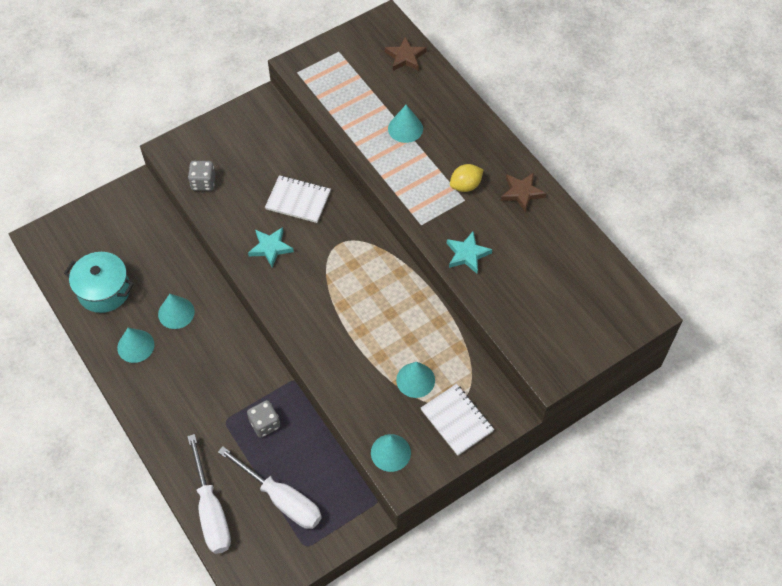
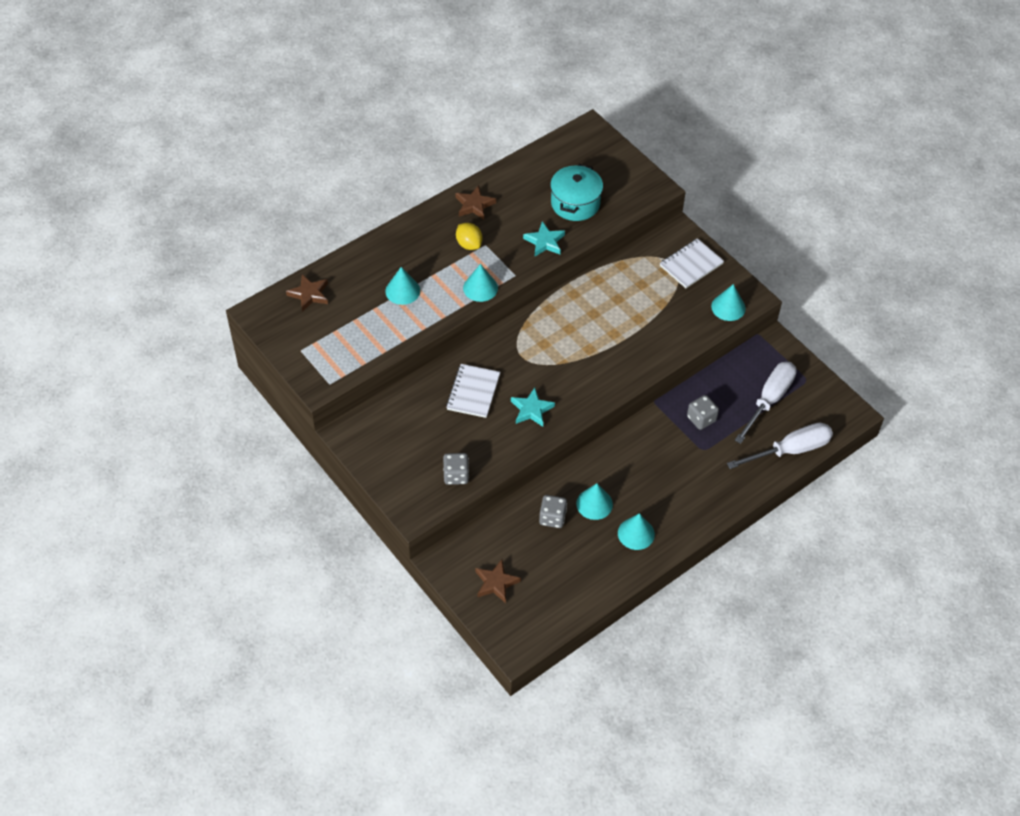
camera: 95 degrees left, 5 degrees down
(104, 290) = (575, 572): turquoise pot -> turquoise pot (575, 203)
(106, 226) = (496, 583): none -> brown star
(167, 276) = (552, 518): none -> grey dice
(415, 380) = (657, 293): turquoise cone -> turquoise cone (480, 288)

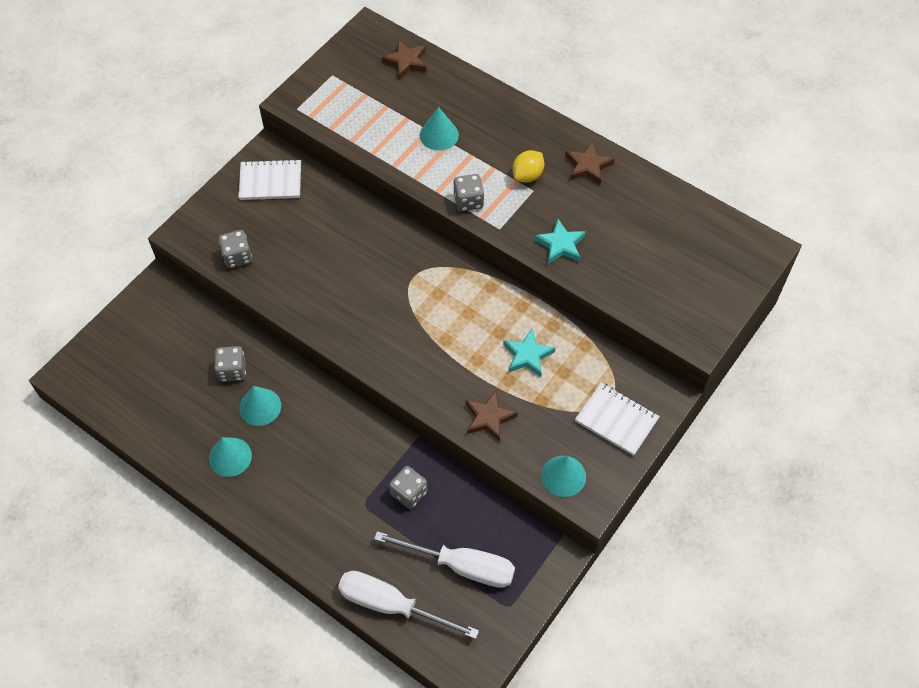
camera: 75 degrees right, 5 degrees up
(473, 392) = (350, 245): white notebook -> white notebook (270, 181)
(480, 288) = (468, 201): turquoise cone -> grey dice
(496, 583) = (141, 338): brown star -> brown star (489, 418)
(531, 410) = (342, 303): turquoise star -> turquoise star (527, 355)
(575, 203) = (634, 261): turquoise pot -> none
(790, 450) = (391, 605): white screwdriver -> white screwdriver turned 150 degrees clockwise

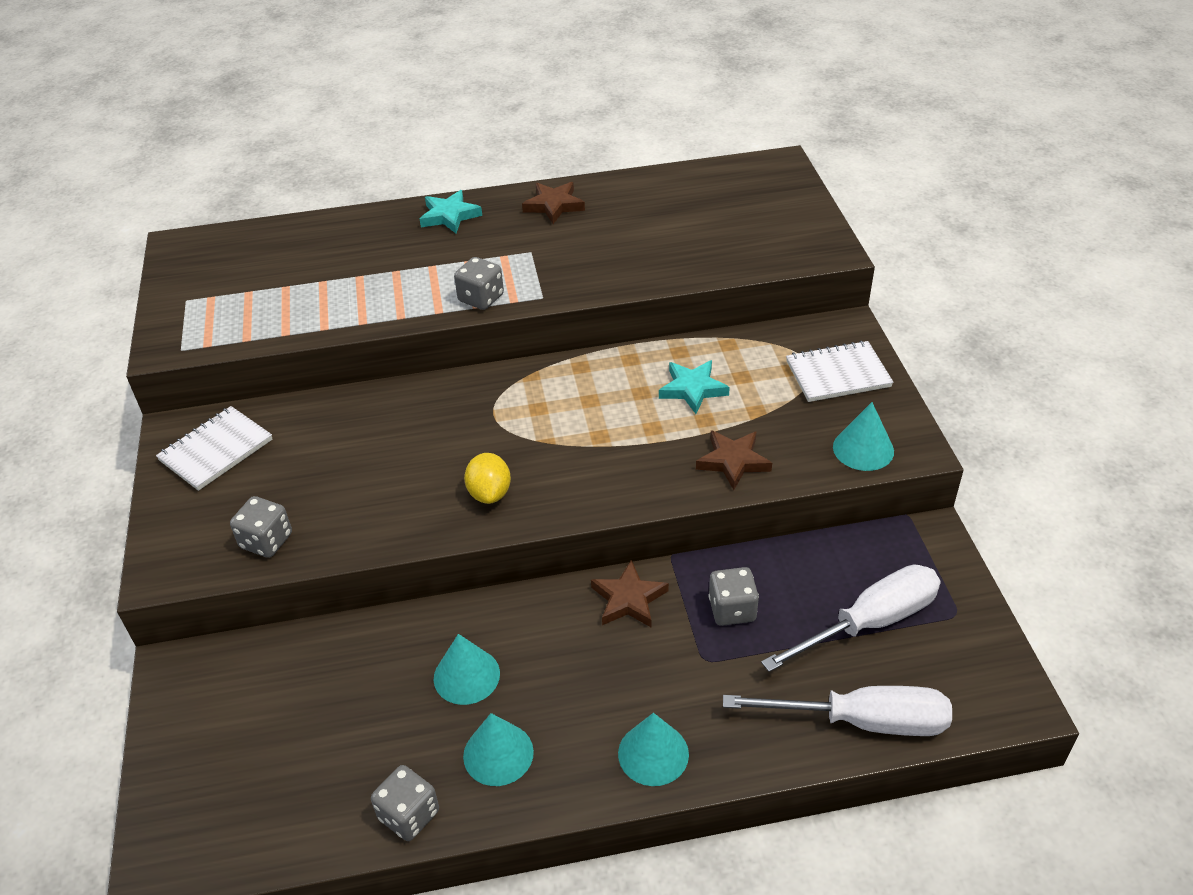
camera: 45 degrees left, 15 degrees down
(232, 370) = (386, 671): grey dice -> grey dice (409, 815)
(391, 605) = (862, 721): white screwdriver -> white screwdriver turned 150 degrees counterclockwise
(406, 62) = (258, 243): brown star -> brown star (629, 599)
(439, 135) = (376, 272): turquoise cone -> turquoise cone (653, 753)
(527, 175) = (509, 245): yellow lemon -> yellow lemon (489, 493)
(560, 245) = (616, 270): turquoise star -> turquoise star (449, 216)

